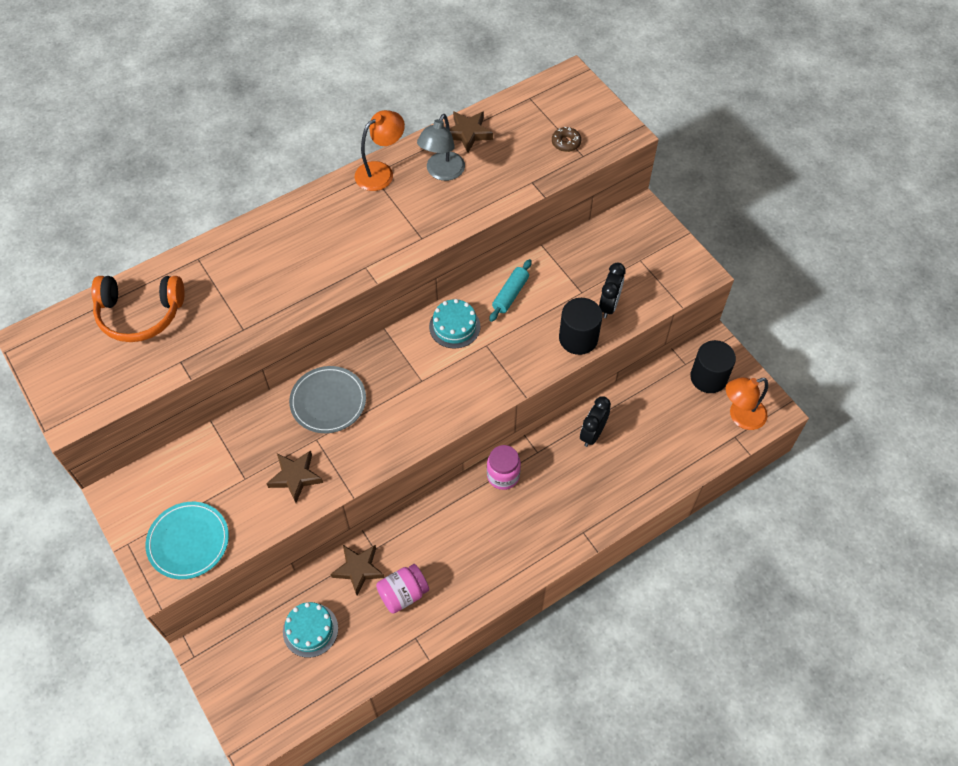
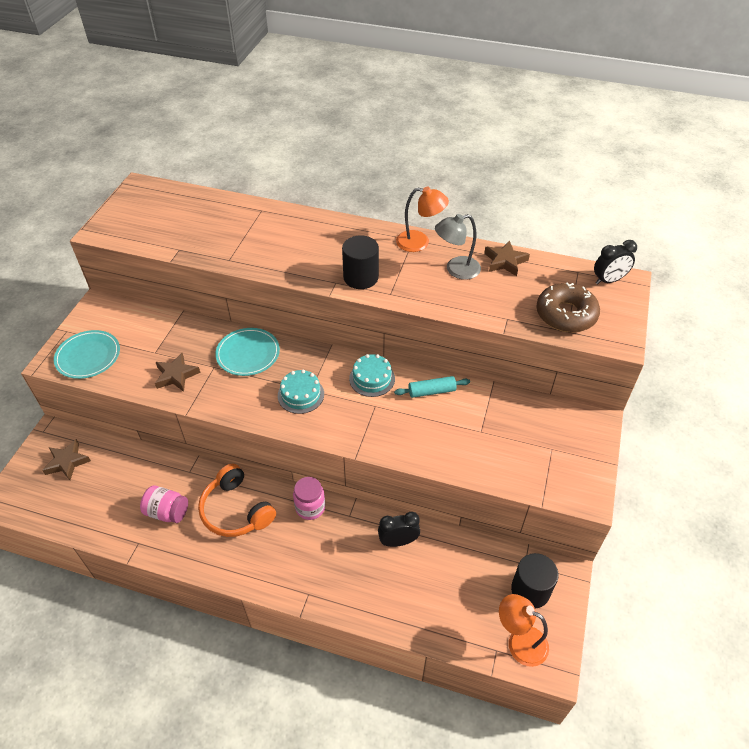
camera: 50 degrees right, 10 degrees down
(140, 314) = (197, 213): orange headphones -> orange headphones (236, 510)
(310, 630) = (102, 478): turquoise cake -> turquoise cake (301, 395)
(328, 401) = (248, 354): grey plate -> turquoise plate
(358, 569) = (167, 473): brown star -> brown star (67, 462)
(566, 142) = (566, 314): brown donut -> brown donut, size x2.15
(578, 338) = (438, 456): black cylinder -> black cylinder (361, 277)
(609, 305) = (488, 456): black clock -> black clock (608, 280)

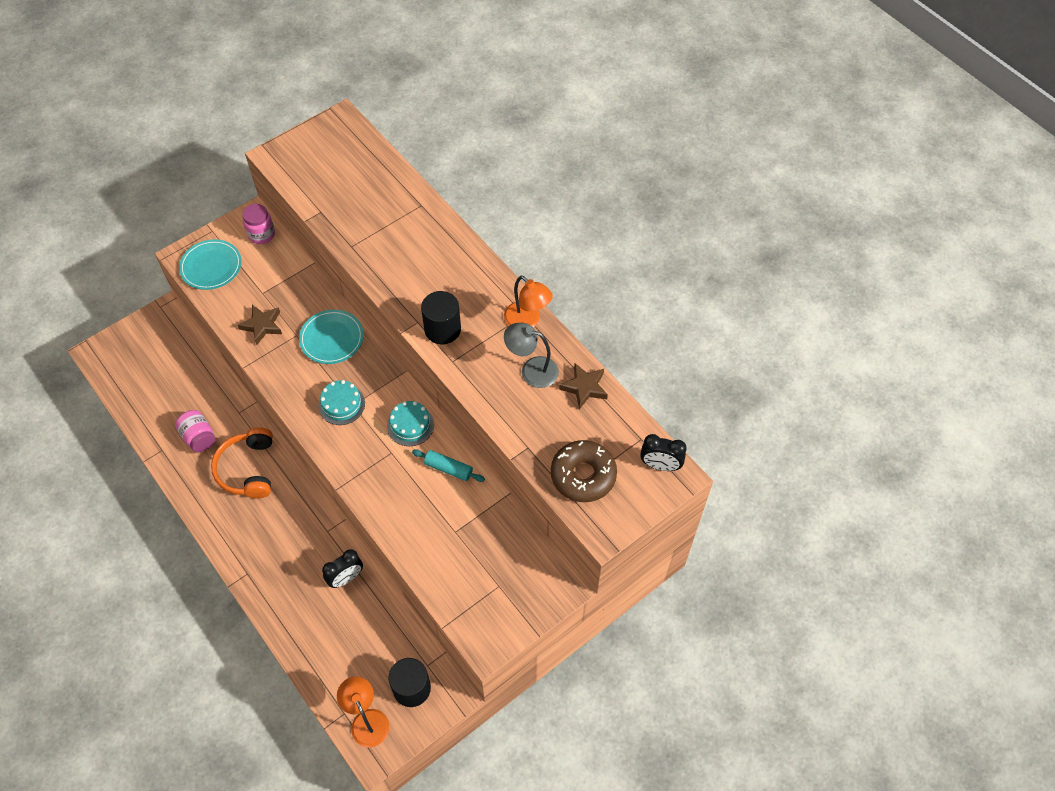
camera: 35 degrees right, 10 degrees up
(67, 462) = (159, 346): brown star -> none
(310, 507) = (303, 504): pink jar -> pink jar (261, 234)
(398, 541) = (346, 578): black clock -> black clock turned 120 degrees clockwise

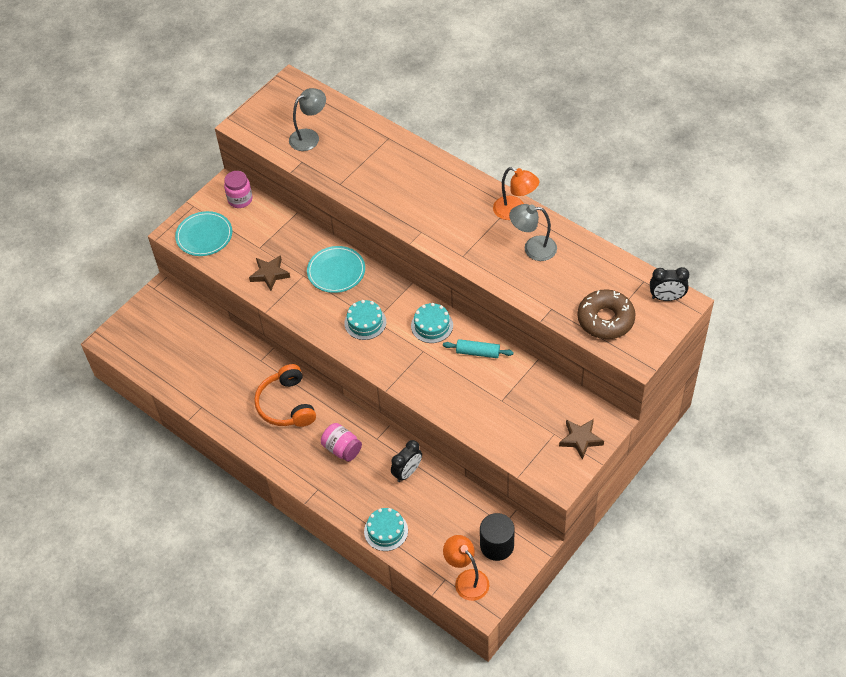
camera: 10 degrees left, 5 degrees down
(199, 437) = (232, 389): pink jar -> pink jar (342, 449)
(301, 640) = (386, 531): none -> turquoise cake
(338, 185) = (309, 137): none -> grey lamp
(442, 329) = (445, 233): black cylinder -> none
(584, 387) = (582, 252): brown star -> brown star (580, 439)

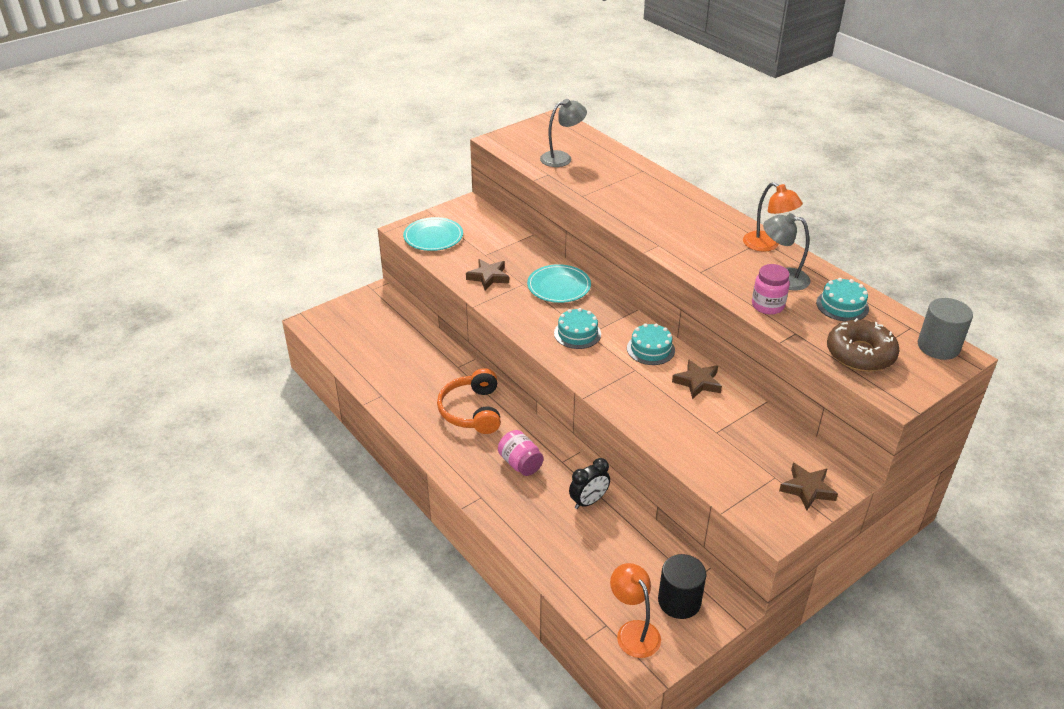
camera: 10 degrees right, 15 degrees down
(240, 199) = (479, 216): pink jar -> pink jar (767, 306)
(386, 531) = (547, 556): turquoise cake -> turquoise cake (842, 305)
(478, 352) = (697, 382): turquoise rolling pin -> brown star
(666, 298) = (938, 347): black clock -> grey cylinder

